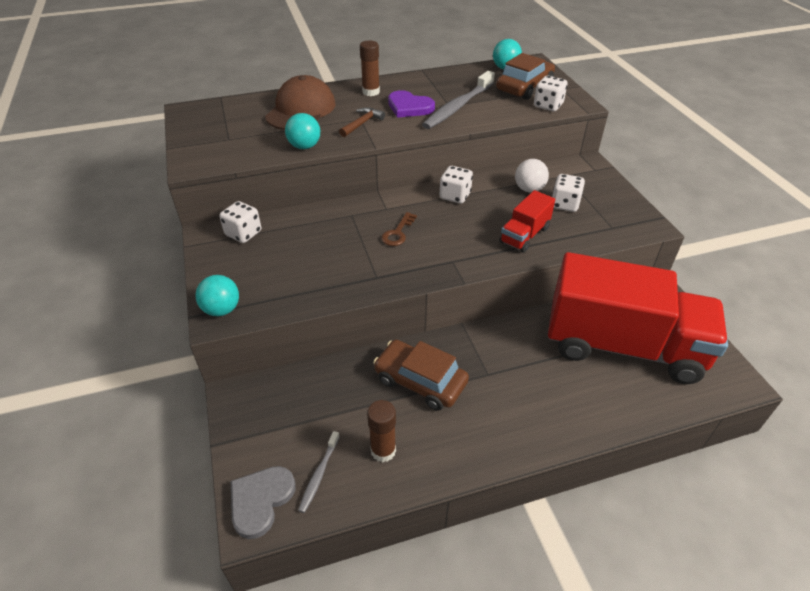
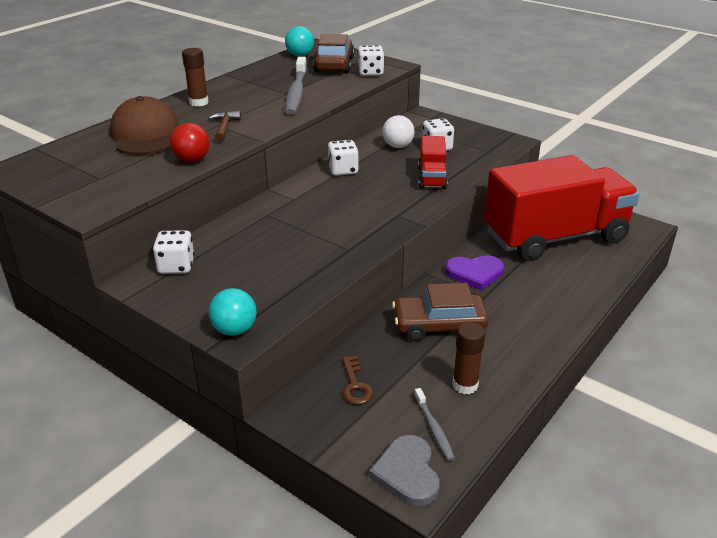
camera: 35 degrees left, 10 degrees down
(304, 146) = (192, 160): turquoise ball -> red ball
(397, 233) = (327, 212): brown key -> brown key (355, 385)
(409, 107) = (252, 104): purple heart -> purple heart (475, 273)

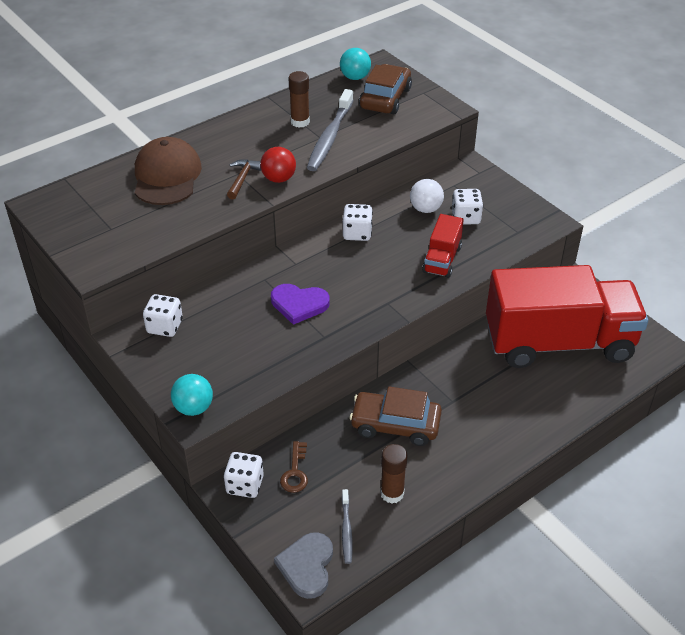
camera: 15 degrees right, 10 degrees up
(192, 160) = (199, 219): red ball -> red ball (279, 179)
(199, 102) = (229, 137): brown glue stick -> brown glue stick (300, 122)
(370, 72) = (418, 117): white dice -> white dice (245, 485)
(475, 273) = (456, 372): purple heart -> purple heart (299, 304)

